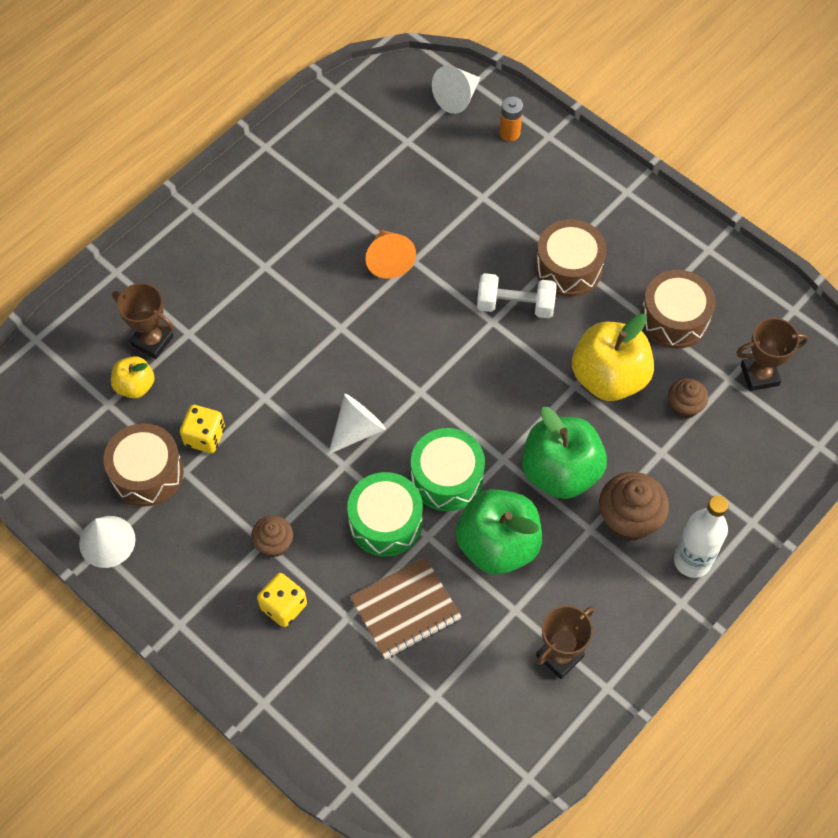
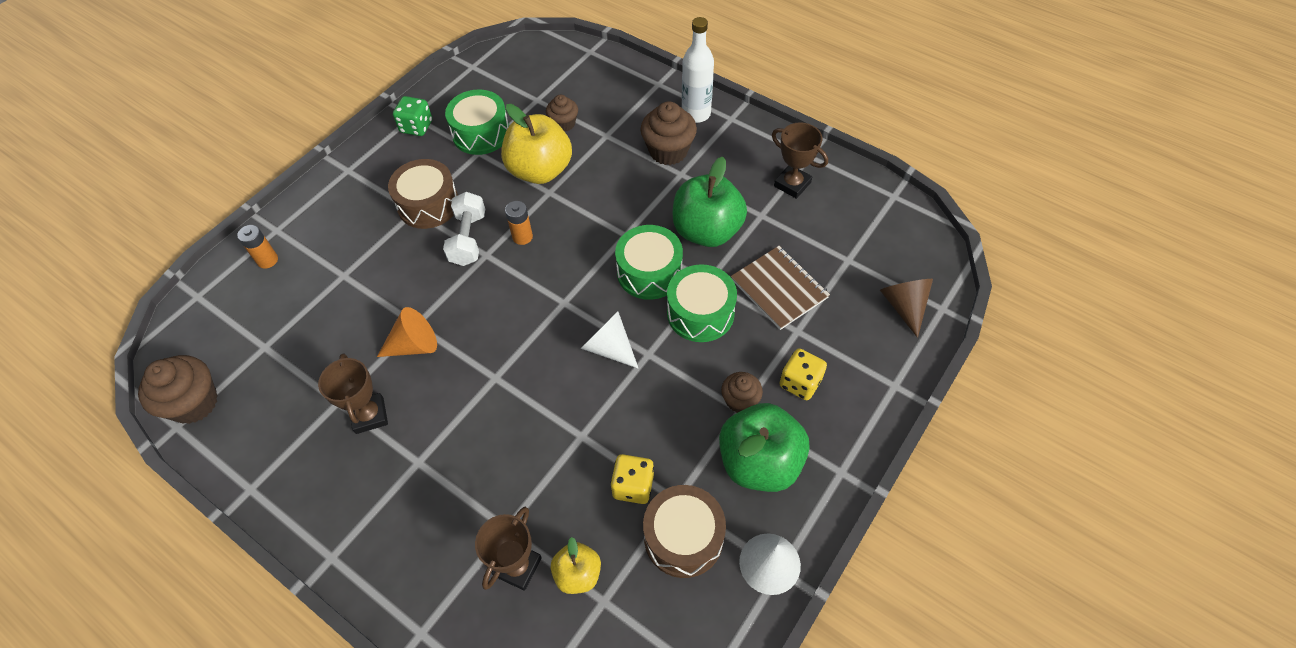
camera: 95 degrees left, 5 degrees down
(356, 97) = (194, 403): none -> brown cupcake
(360, 742) = (904, 306): none -> brown cone
(457, 97) = (213, 308): white cone -> none
(512, 356) = (522, 237): none -> orange battery
(560, 472) = (632, 195): green apple -> green apple (759, 462)
(674, 318) = (481, 133): brown drum -> green drum
(689, 253) = (416, 127): none -> green dice
(759, 375) = (532, 83): brown trophy -> brown trophy (370, 415)

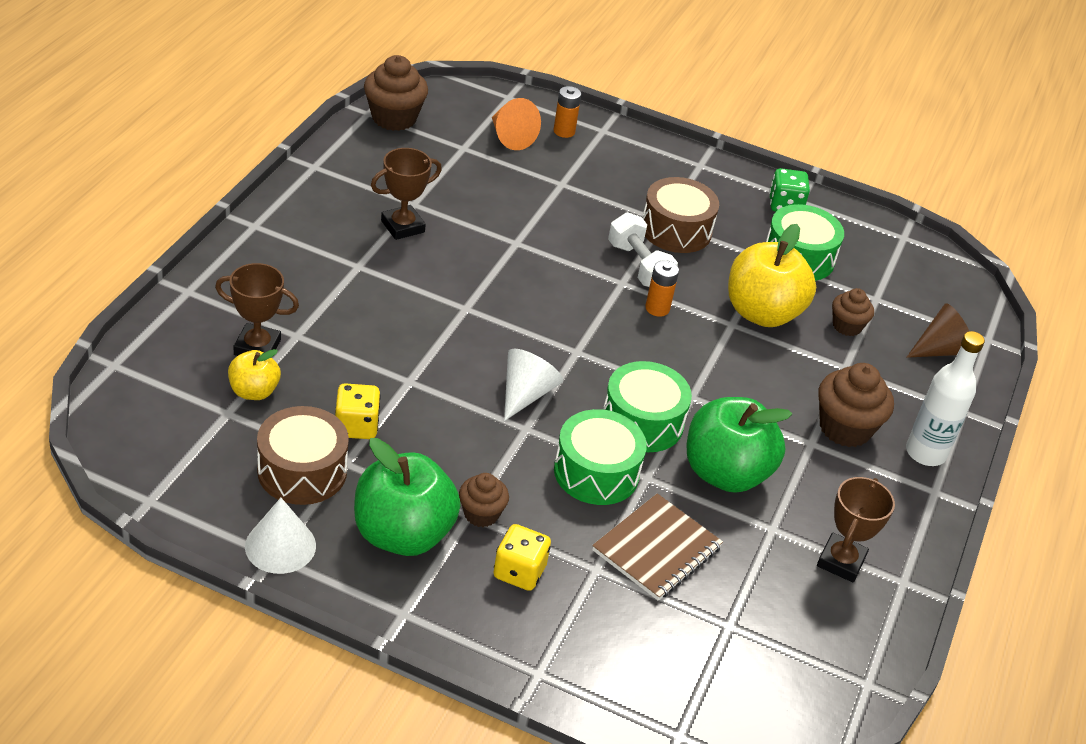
camera: 70 degrees right, 15 degrees down
(414, 345) = (490, 245): orange cone -> orange cone (510, 137)
(468, 239) = (639, 266): white dumbbell -> white dumbbell turned 75 degrees clockwise
(904, 306) = (669, 688): brown cone -> brown cone (941, 350)

